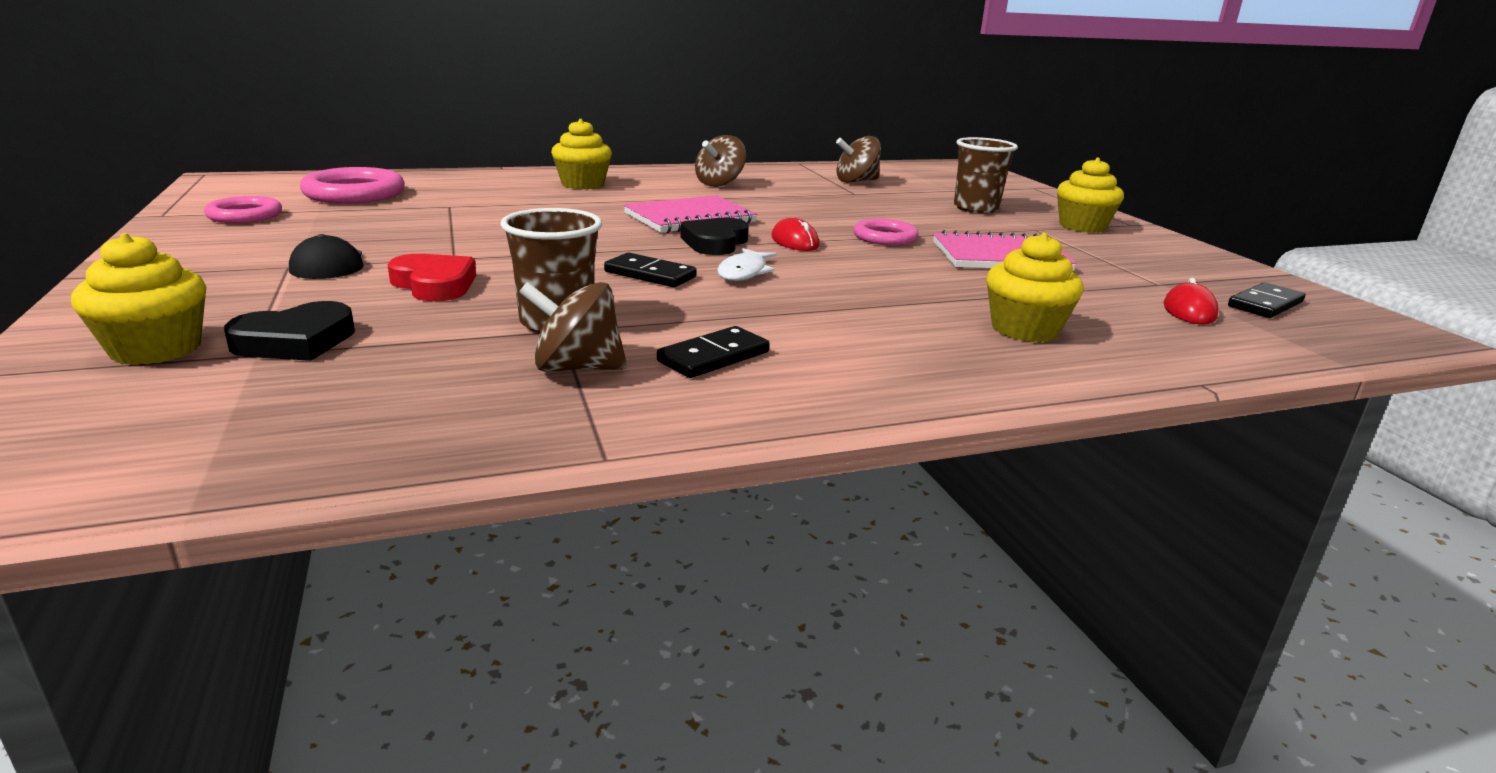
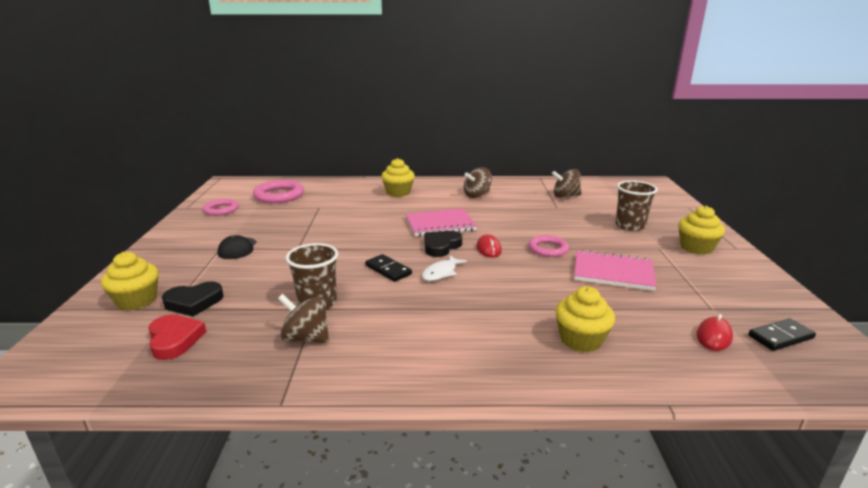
camera: 20 degrees right, 0 degrees up
(434, 284) = (276, 268): red heart -> red heart (174, 340)
(713, 357) = (380, 339): black domino -> none

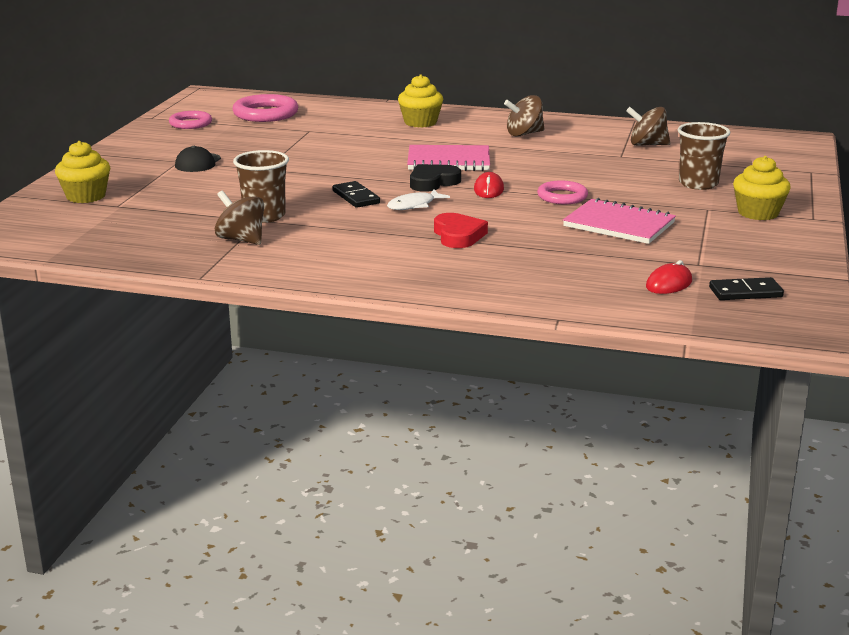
camera: 15 degrees right, 0 degrees up
(174, 340) = (117, 228): red heart -> red heart (458, 235)
(194, 302) = (141, 203): black heart -> none
(581, 340) = (519, 270): yellow cupcake -> none

